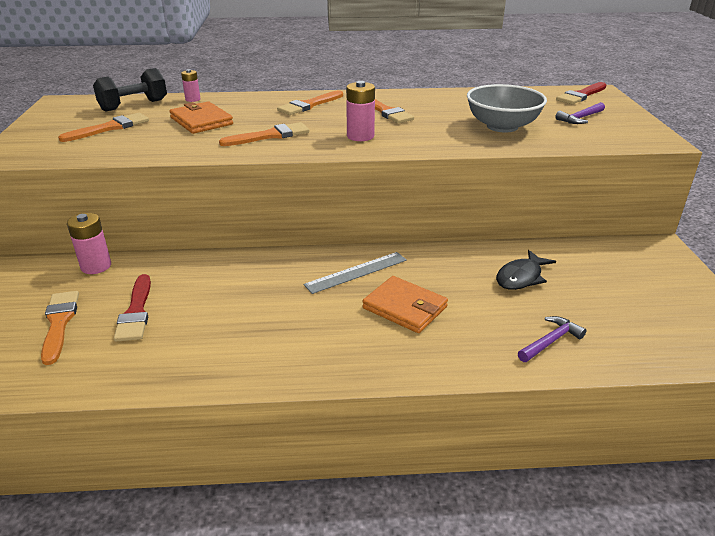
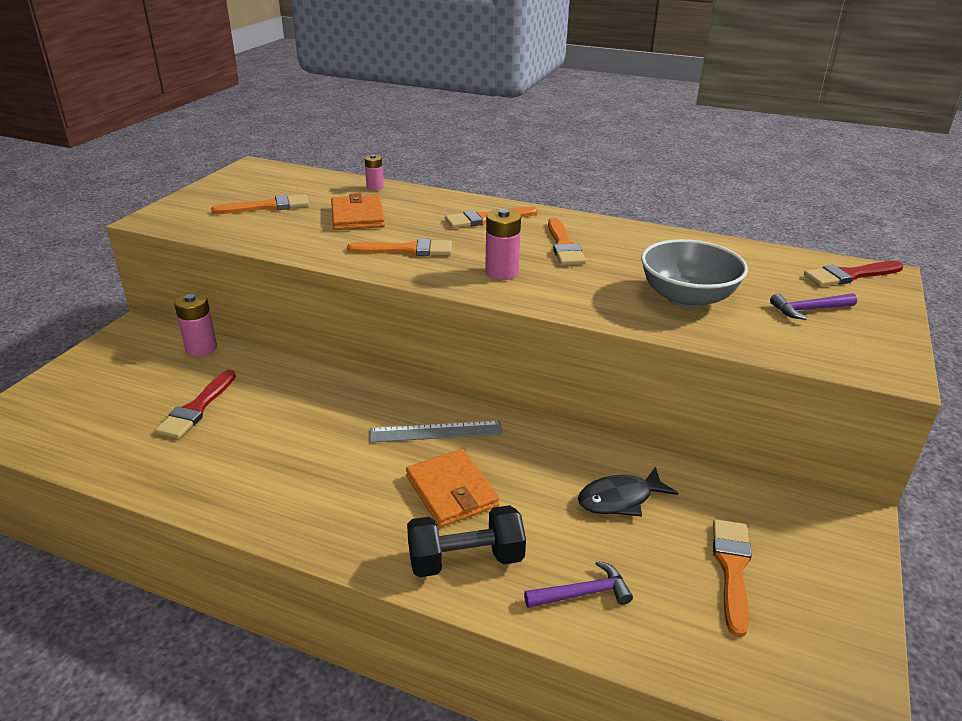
camera: 25 degrees right, 0 degrees up
(59, 323) = (128, 398): orange brush -> orange brush (732, 569)
(134, 105) = (313, 184): black dumbbell -> black dumbbell (465, 560)

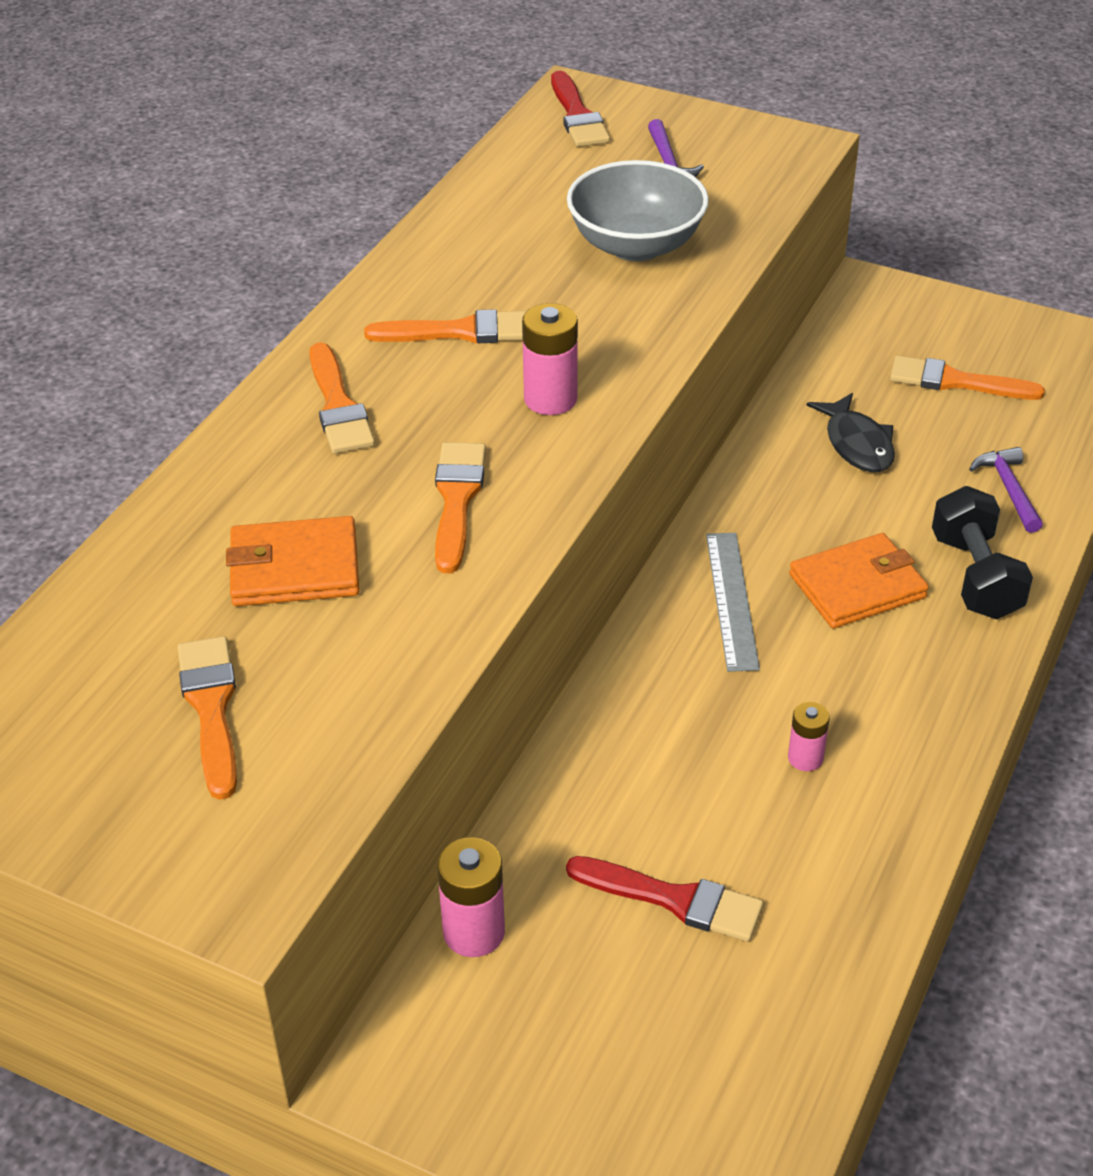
camera: 85 degrees left, 10 degrees up
(375, 187) = (142, 550): pink battery -> pink battery (805, 758)

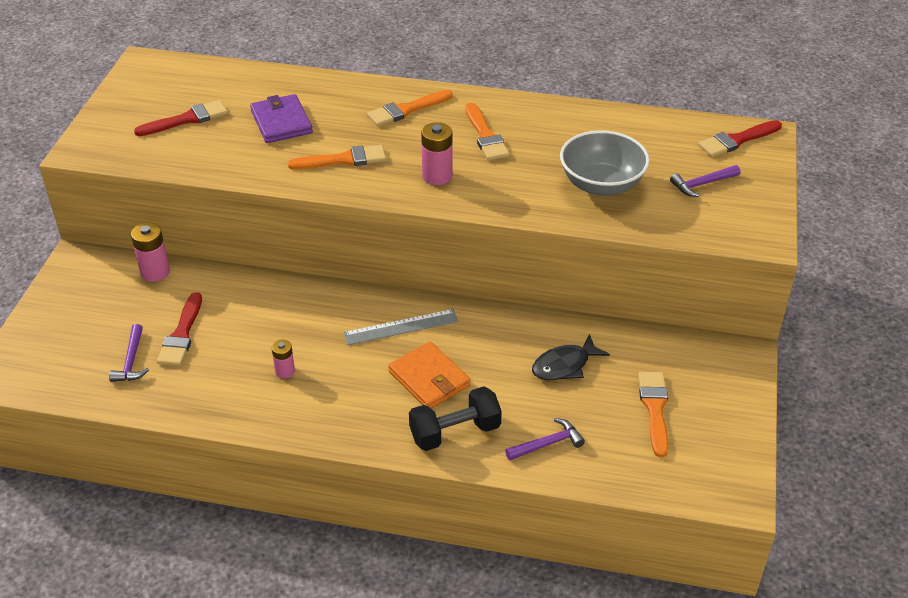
camera: 75 degrees right, 0 degrees up
(211, 708) = (187, 119): orange brush -> red brush
(295, 568) = (281, 122): orange wallet -> purple wallet
(730, 985) = (131, 361): none -> purple hammer

